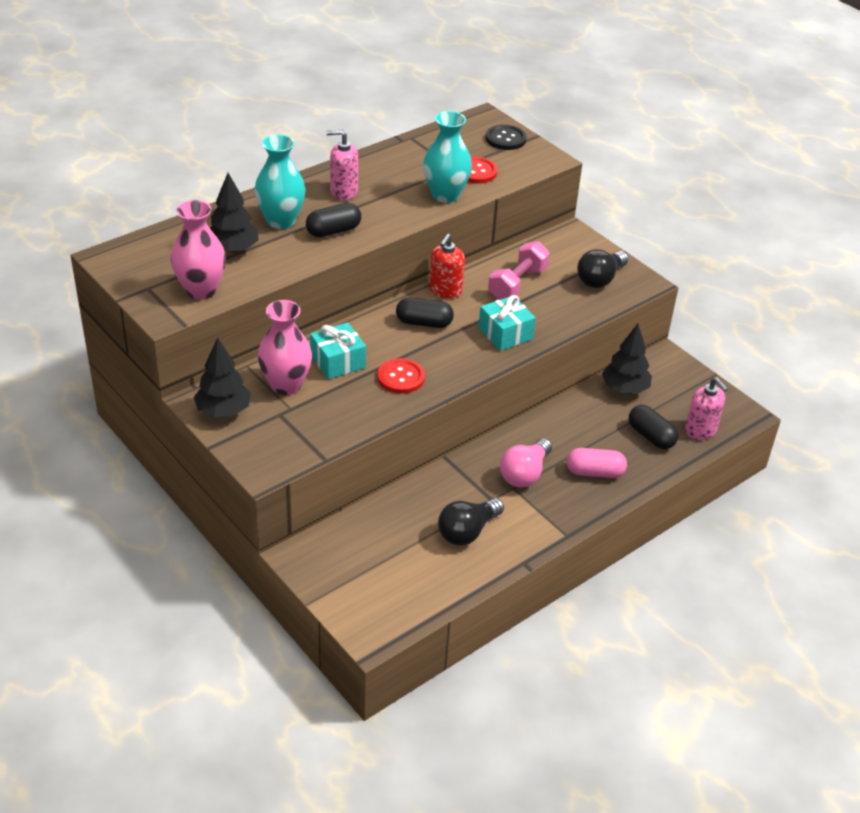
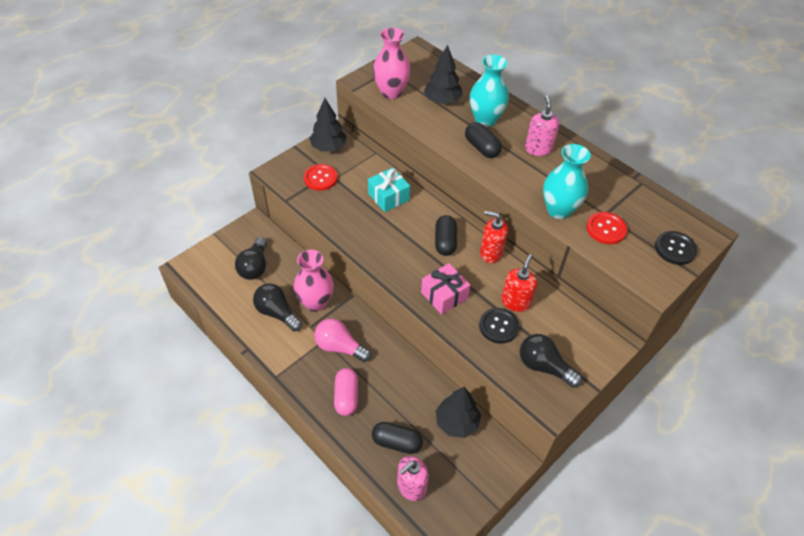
camera: 85 degrees right, 10 degrees up
(286, 385) = (358, 173): pink vase -> pink vase (315, 302)
(382, 554) = (255, 267): none -> black light bulb
(401, 377) = (376, 232): red button -> red button (320, 178)
(505, 333) = (444, 295): turquoise gift -> pink gift
(517, 284) = (515, 302): pink dumbbell -> red soap dispenser
(549, 300) = (498, 326): none -> black button
(651, 436) = (397, 442): black capsule -> black capsule turned 60 degrees clockwise

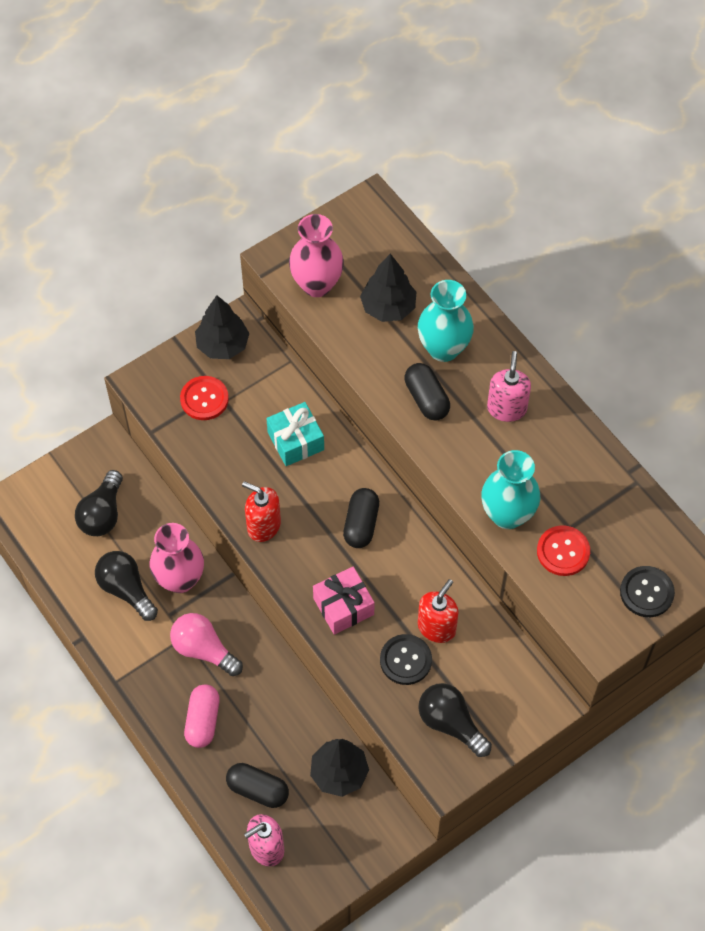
camera: 10 degrees right, 10 degrees up
(491, 253) = (421, 548): red soap dispenser -> red soap dispenser (263, 526)

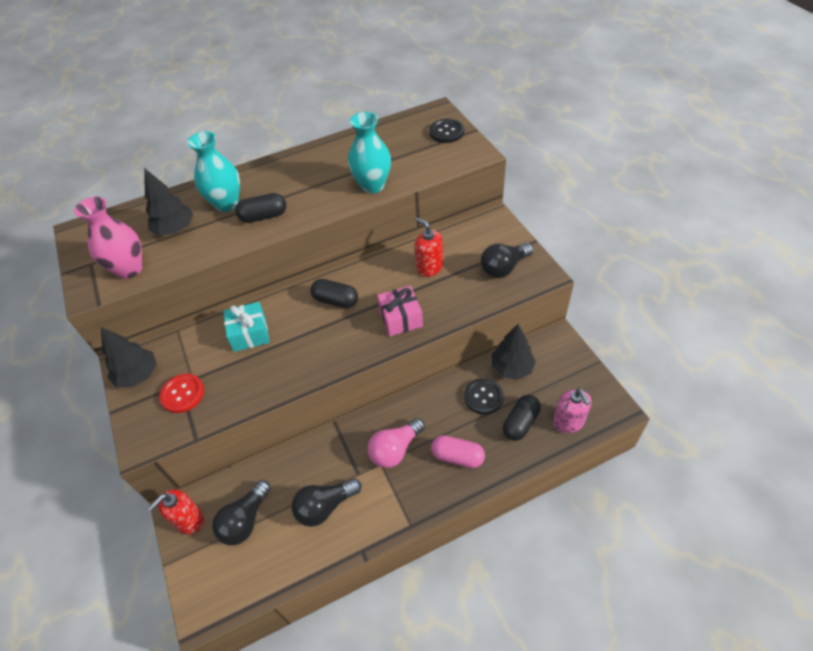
camera: 75 degrees left, 10 degrees down
(102, 514) = (245, 520): black light bulb -> black light bulb turned 90 degrees clockwise
(180, 579) = (328, 461): pink vase -> none
(263, 526) = (317, 363): red soap dispenser -> red soap dispenser (189, 520)
(405, 660) = (451, 287): black button -> black button (483, 397)
(506, 408) = (290, 178): pink soap dispenser -> none
(563, 551) = (408, 163): red button -> none

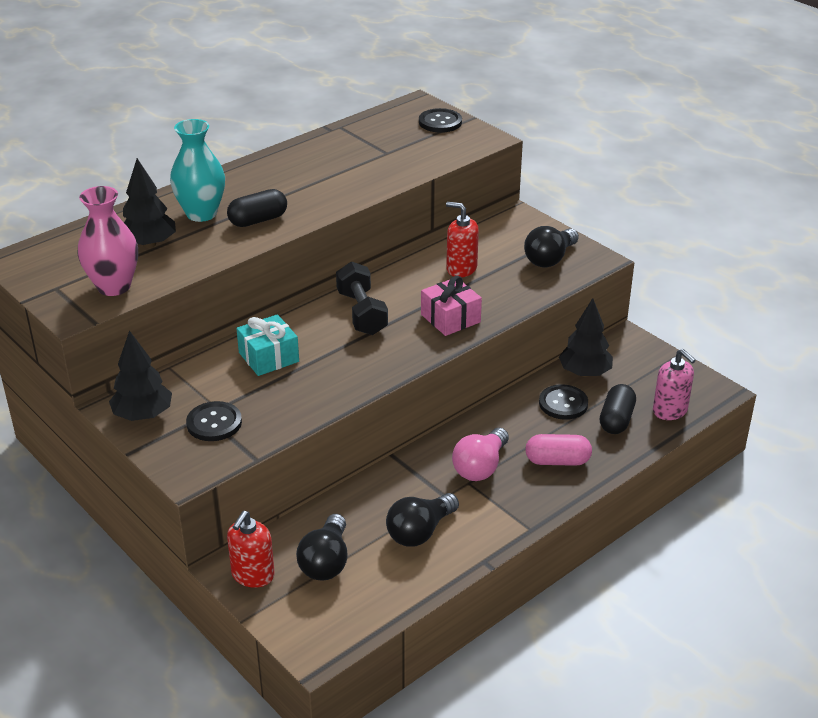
camera: 20 degrees left, 15 degrees down
(182, 394) = (214, 423): red button -> black button
(336, 301) = (362, 313): black capsule -> black dumbbell
(372, 185) = (378, 179): turquoise vase -> none

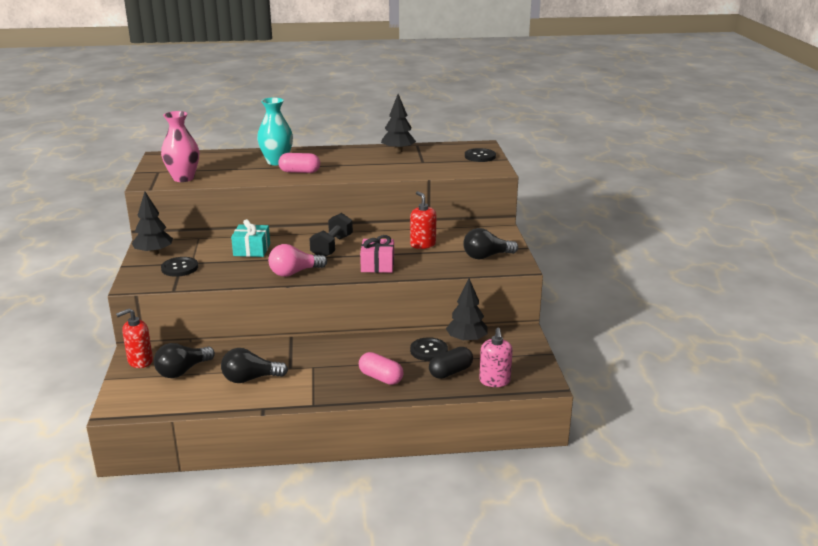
camera: 35 degrees right, 10 degrees down
(149, 244) = (229, 167): black tree -> black tree (398, 151)
(258, 220) = (299, 172): black capsule -> pink capsule
(480, 467) = (330, 362): pink light bulb -> pink light bulb (294, 273)

